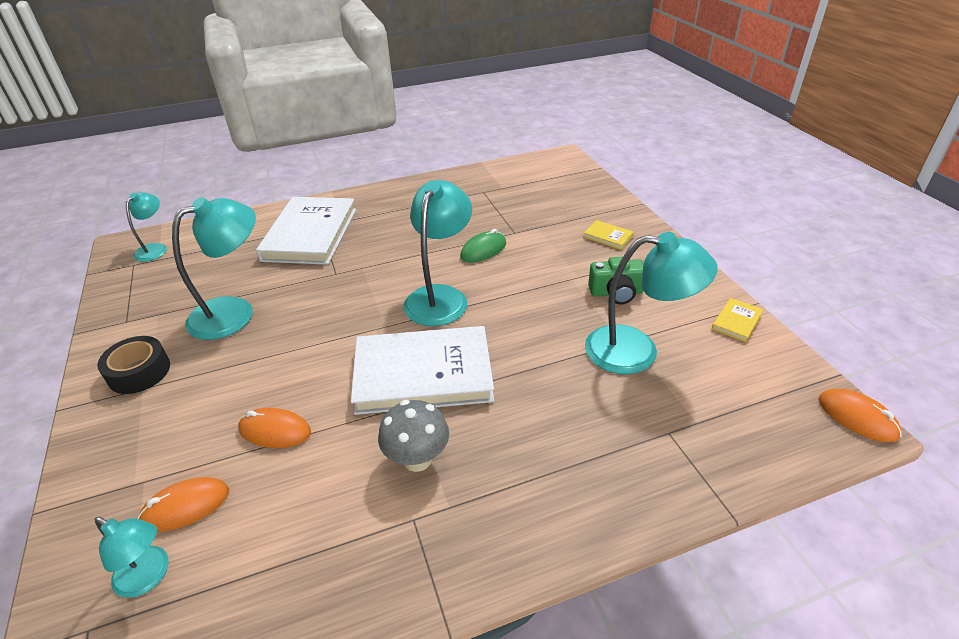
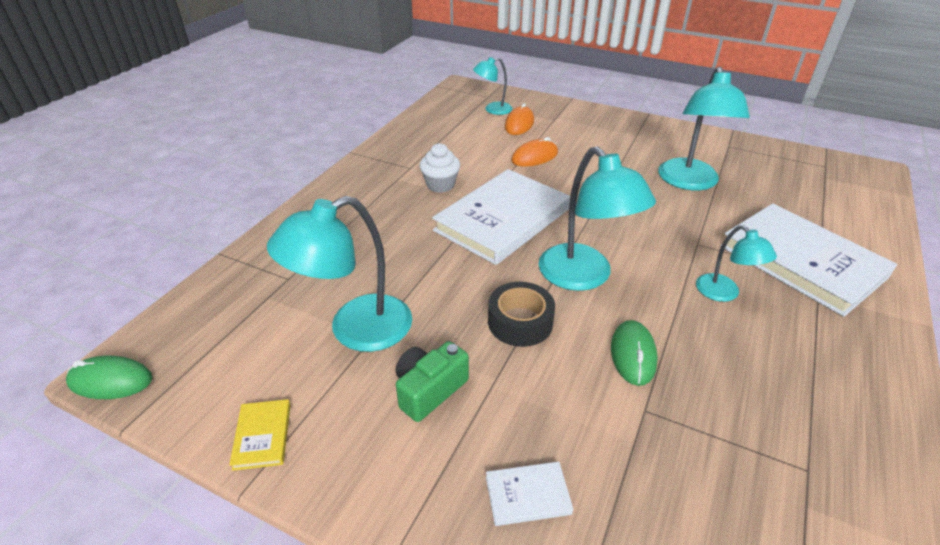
camera: 135 degrees right, 0 degrees up
(139, 372) = (655, 137): black tape -> black tape (520, 322)
(155, 248) = (850, 180): turquoise lamp -> turquoise lamp (724, 293)
(417, 459) = (440, 185): grey mushroom -> white cupcake
(608, 237) = (527, 495): yellow book -> white book
(857, 418) = (111, 381): orange mouse -> green mouse

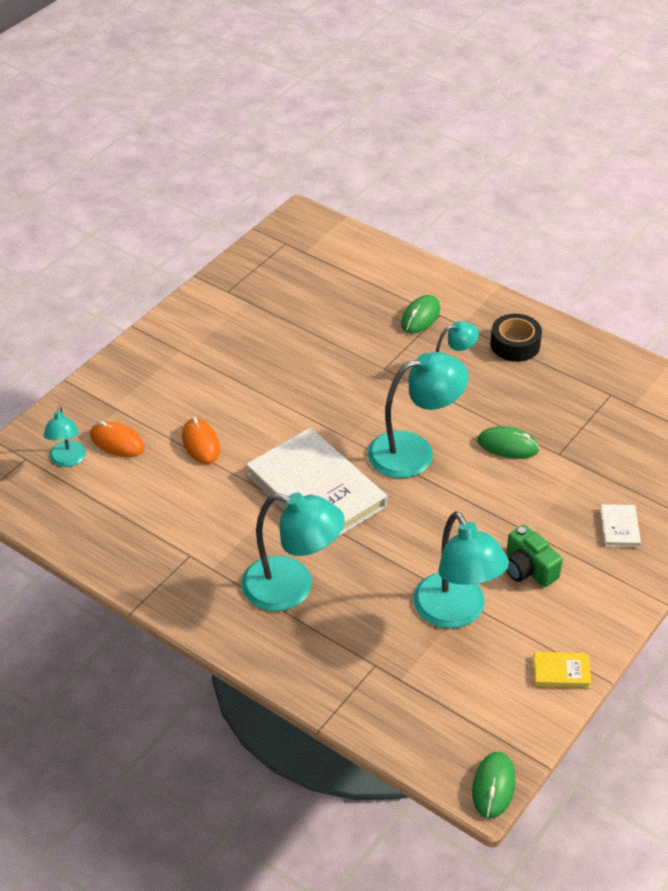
camera: 80 degrees left, 5 degrees up
(440, 185) = (236, 531): white cupcake -> none
(520, 322) = (463, 503): black tape -> black tape (515, 344)
(689, 182) = (287, 341): turquoise lamp -> turquoise lamp (292, 588)
(801, 262) = (420, 317): white book -> green mouse

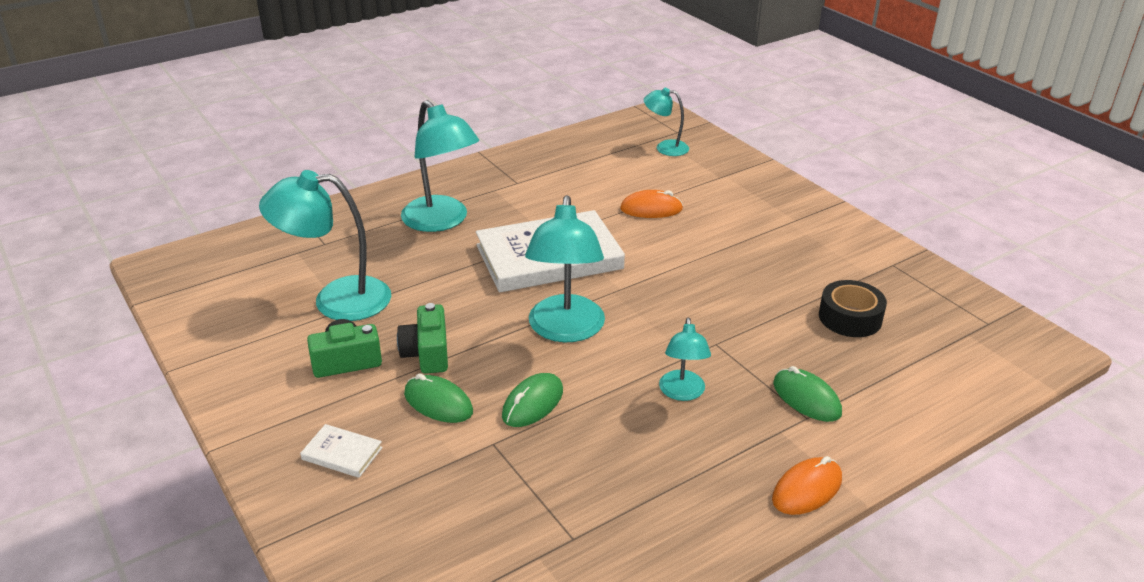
camera: 110 degrees right, 10 degrees down
(117, 442) = (675, 171): orange mouse -> orange mouse (807, 489)
(292, 588) = (442, 221): turquoise lamp -> turquoise lamp turned 75 degrees counterclockwise
(489, 523) = (427, 353): none -> green camera
(493, 786) = (151, 271): green mouse -> green mouse (438, 403)
(515, 344) = (719, 472): black tape -> black tape (850, 318)
(561, 671) = (211, 343): yellow book -> none

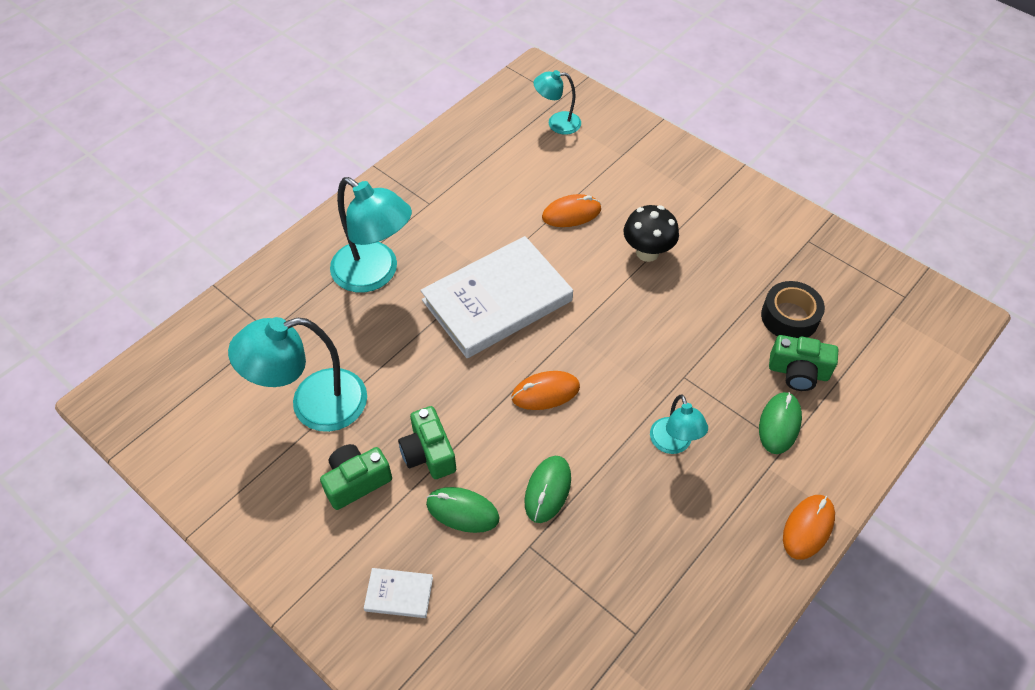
camera: 15 degrees left, 20 degrees up
(565, 330) = (545, 392): turquoise lamp -> orange mouse
(716, 247) = (647, 252): none -> black mushroom
(806, 398) = (779, 424): green mouse -> green mouse turned 75 degrees clockwise
(843, 361) = (798, 372): none -> green camera

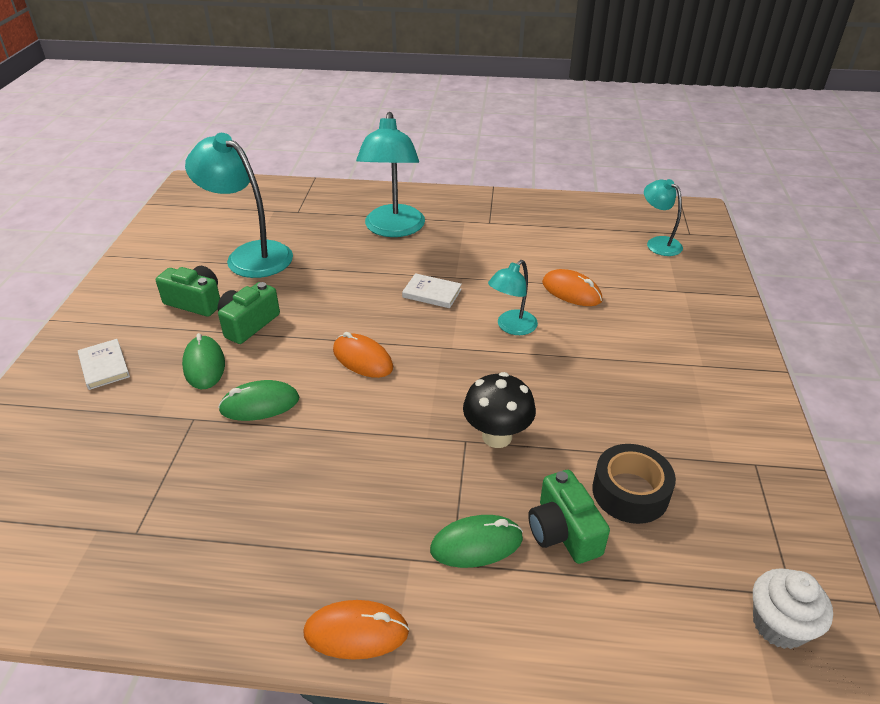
camera: 55 degrees right, 15 degrees down
(497, 300) = (432, 293): white book -> white book, size x0.40
(647, 252) = (586, 353): black mushroom -> black mushroom (497, 436)
(673, 444) = (377, 467): turquoise lamp -> turquoise lamp (511, 327)
(919, 317) = (779, 625): none -> white cupcake

